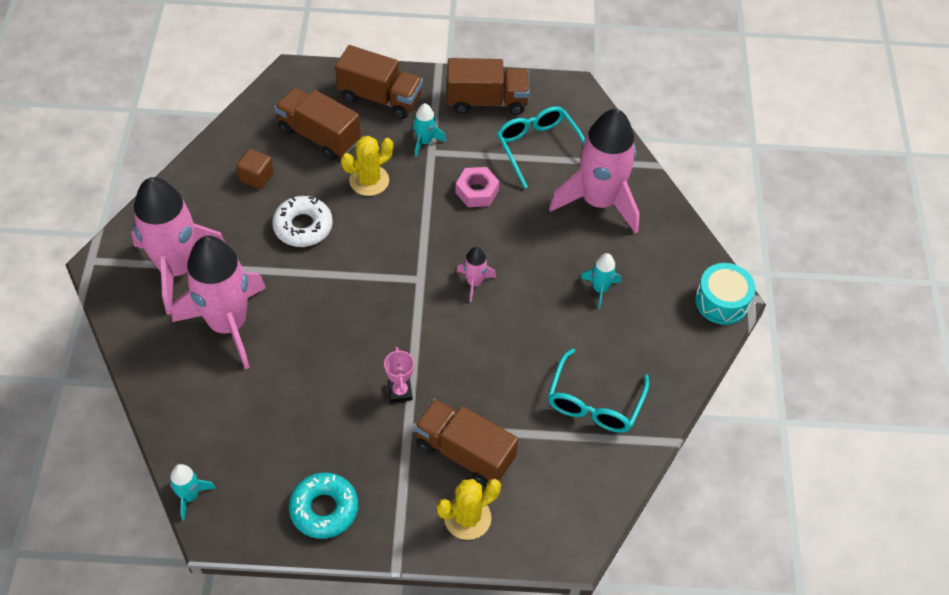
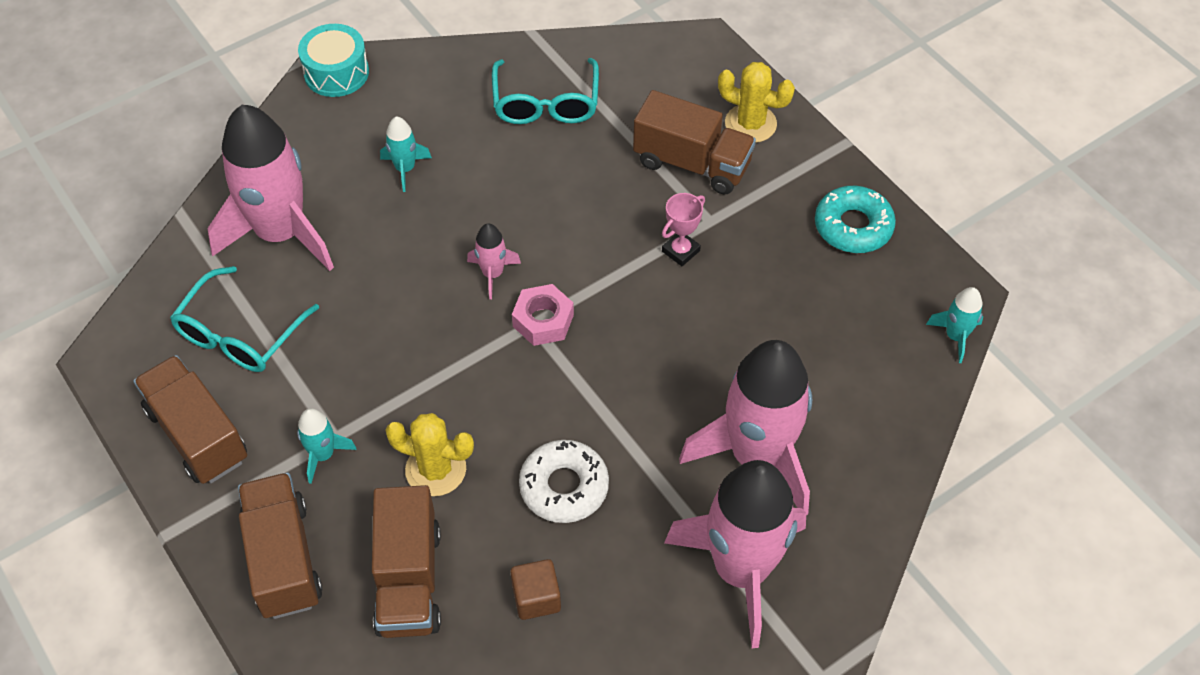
camera: 125 degrees left, 0 degrees up
(464, 452) = (692, 163): brown truck -> brown truck turned 60 degrees counterclockwise
(477, 191) = (360, 351): pink nut -> pink nut (543, 320)
(594, 403) = (546, 103): turquoise glasses -> turquoise glasses turned 105 degrees clockwise

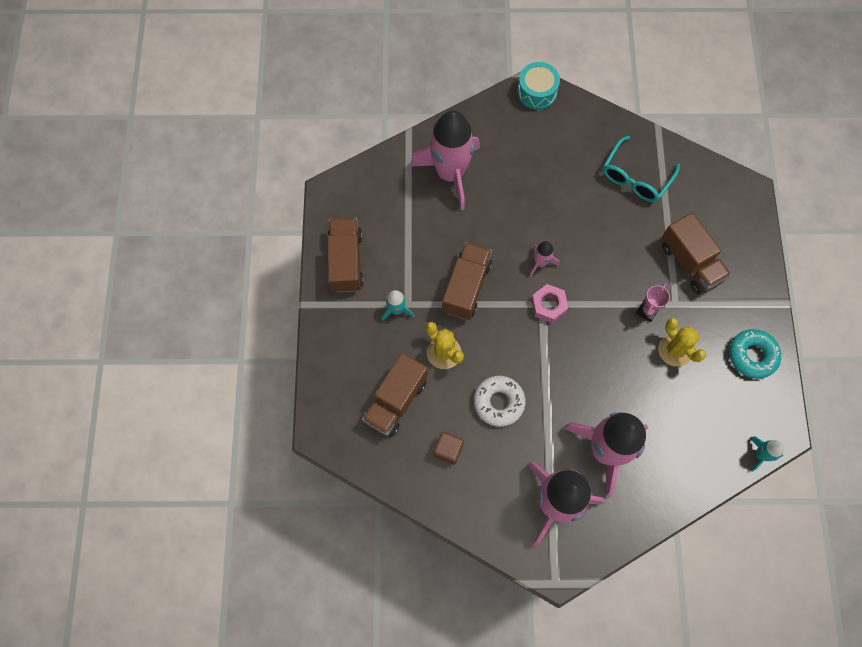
camera: 35 degrees right, 15 degrees up
(239, 334) = (397, 219): turquoise glasses -> none
(283, 559) = (347, 352): brown truck -> brown truck (466, 287)
(405, 169) = (535, 173): turquoise rocket -> none
(680, 251) = (647, 311): pink trophy -> pink trophy turned 45 degrees counterclockwise
(750, 124) = (740, 258): yellow cactus -> yellow cactus (675, 350)

